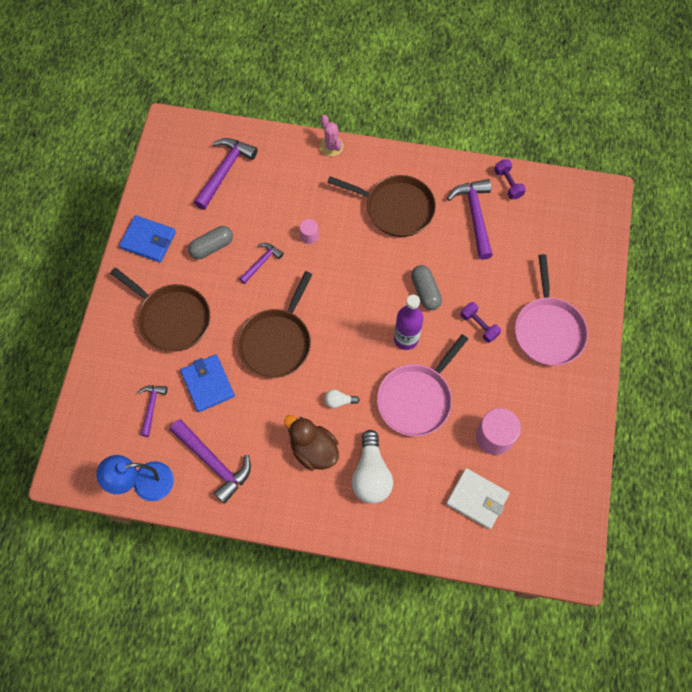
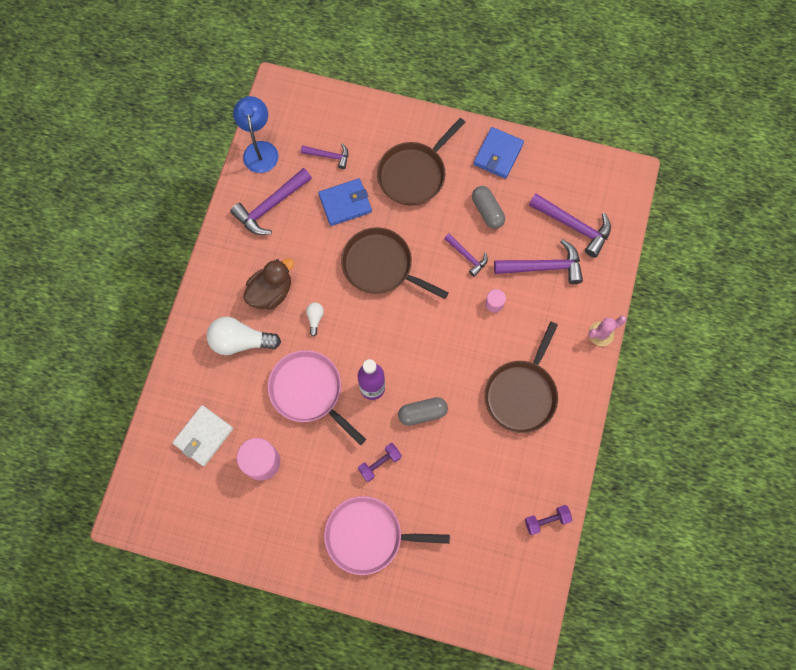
camera: 95 degrees right, 5 degrees up
(475, 216) = (508, 477): purple hammer -> purple hammer (543, 267)

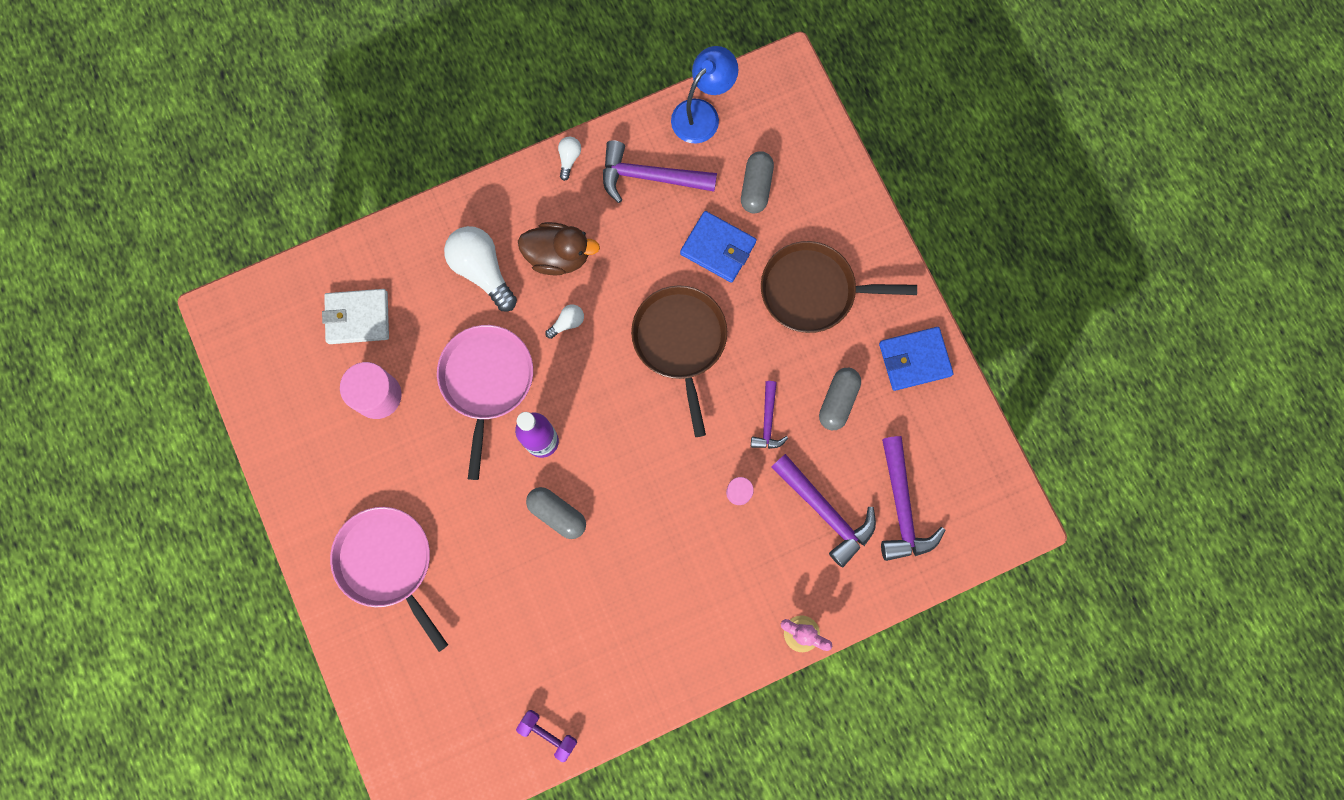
camera: 50 degrees right, 5 degrees up
(219, 240) = (569, 159): none -> white light bulb
(328, 156) = (756, 187): purple hammer -> grey capsule
(379, 463) = (470, 513): purple dumbbell -> none
(521, 393) = (663, 600): brown pan -> none

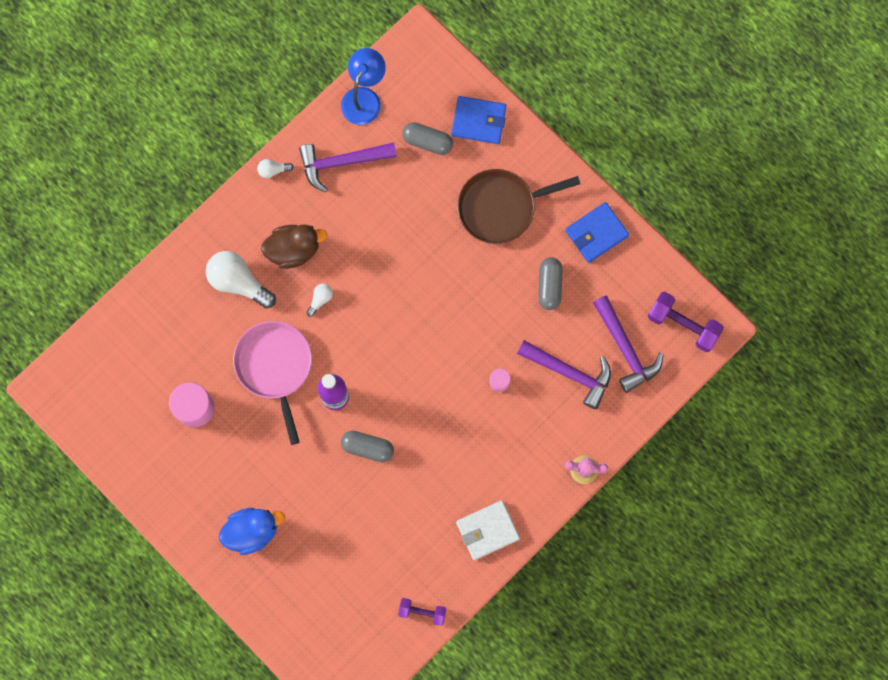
camera: 20 degrees left, 0 degrees up
(358, 318) = (155, 353): white wallet -> white wallet (487, 530)
(388, 563) = (252, 531): pink pan -> blue duck
(569, 159) = (273, 170): white light bulb -> white light bulb turned 90 degrees counterclockwise
(680, 341) = (413, 283): brown pan -> none
(718, 248) = (415, 200): blue wallet -> blue wallet (478, 121)
(756, 187) = (427, 142): grey capsule -> grey capsule turned 60 degrees counterclockwise
(767, 421) = (502, 320): purple hammer -> none
(980, 503) = (683, 325): none -> purple dumbbell

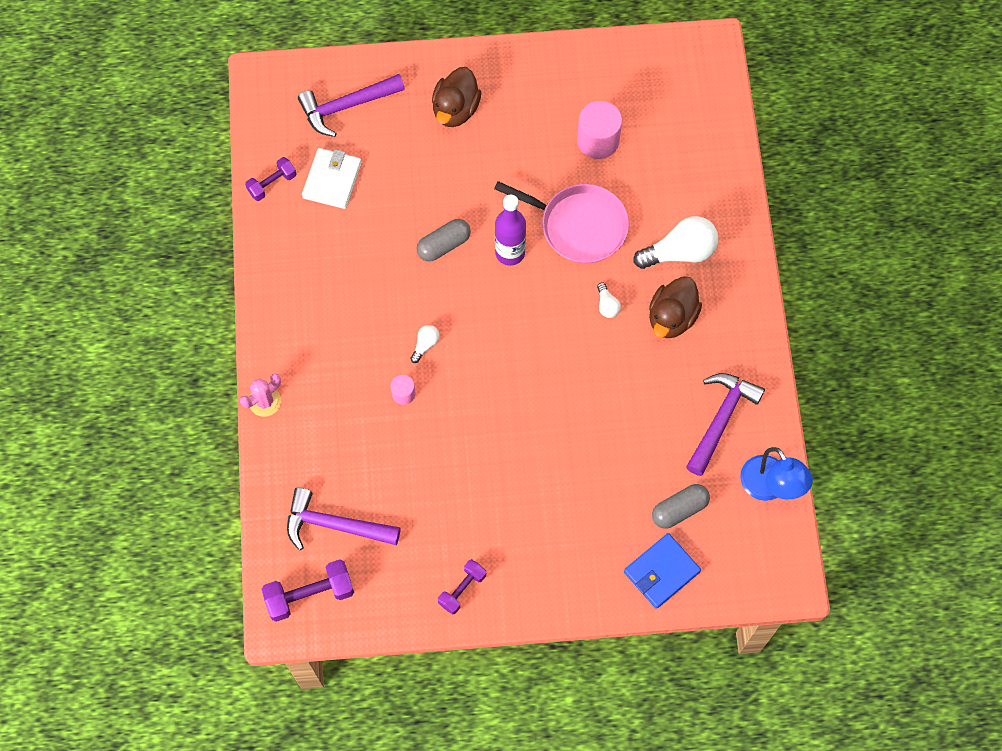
camera: 130 degrees right, 10 degrees down
(252, 531) = (455, 109): blue duck -> brown duck
(273, 170) = (762, 356): white light bulb -> white light bulb (425, 345)
(487, 530) = (288, 284): white wallet -> white wallet (332, 180)
(501, 207) = (561, 524): brown pan -> none
(549, 286) = (450, 506): grey capsule -> none
(569, 373) = (357, 459): purple hammer -> purple hammer (347, 106)
(596, 233) = (462, 589): blue wallet -> purple dumbbell

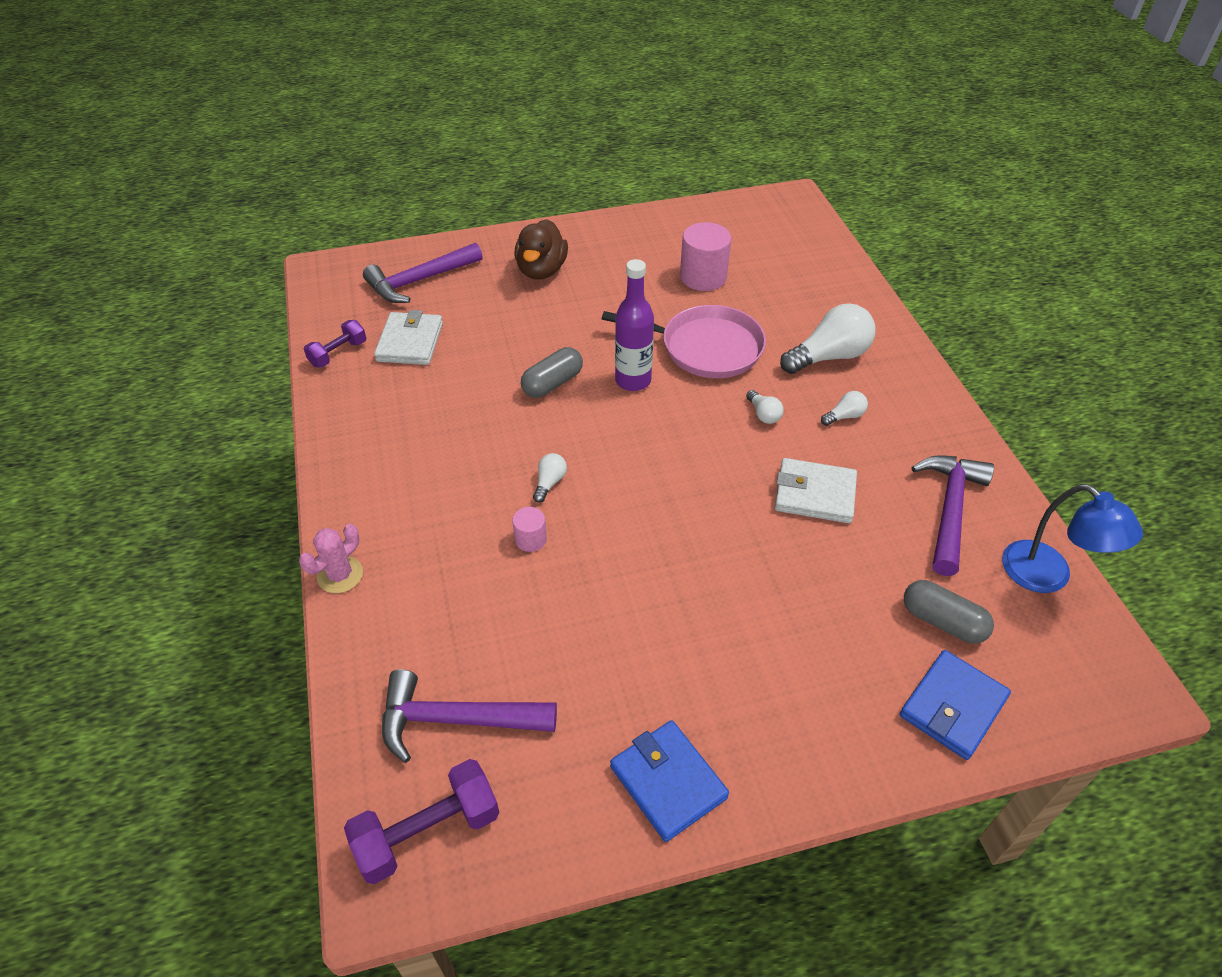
camera: 10 degrees left, 20 degrees down
(462, 589) = (668, 782): purple dumbbell -> blue wallet
(623, 388) = (814, 494): none -> white wallet
(671, 318) = (844, 416): brown duck -> white light bulb
(679, 509) = (942, 621): grey capsule -> grey capsule turned 75 degrees clockwise

